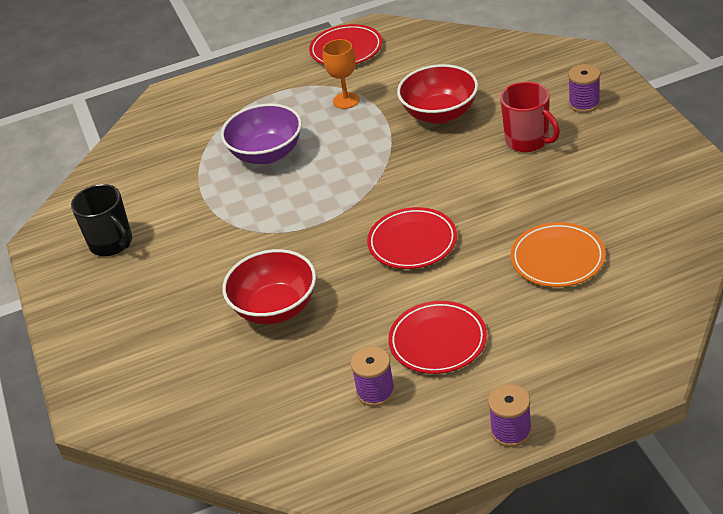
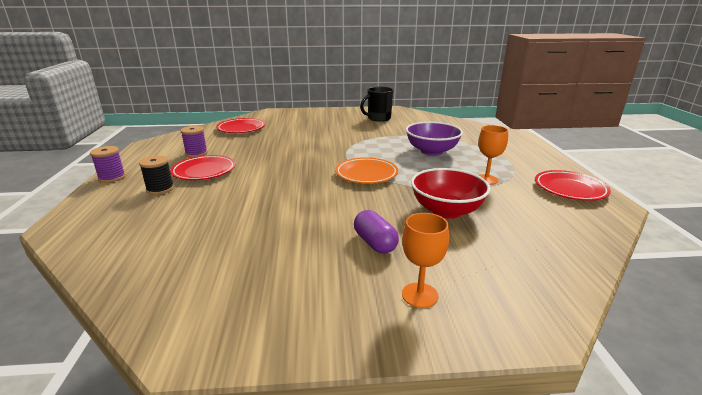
camera: 100 degrees right, 15 degrees down
(275, 308) = (288, 141): red bowl -> none
(412, 242) = (297, 177): red plate -> red plate (241, 128)
(514, 351) = (160, 189): none -> black spool
(528, 141) = (375, 243): red mug -> purple capsule
(557, 259) = (213, 221): orange plate -> orange plate (366, 174)
(584, 103) = (419, 295): purple spool -> orange goblet

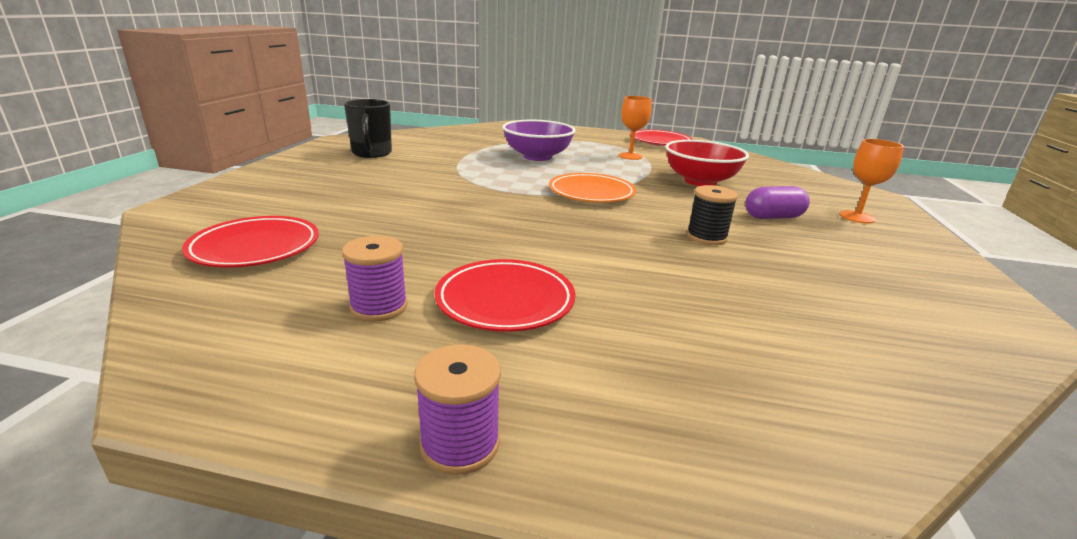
camera: 75 degrees left, 0 degrees up
(160, 189) = (581, 354): black spool -> black spool (706, 237)

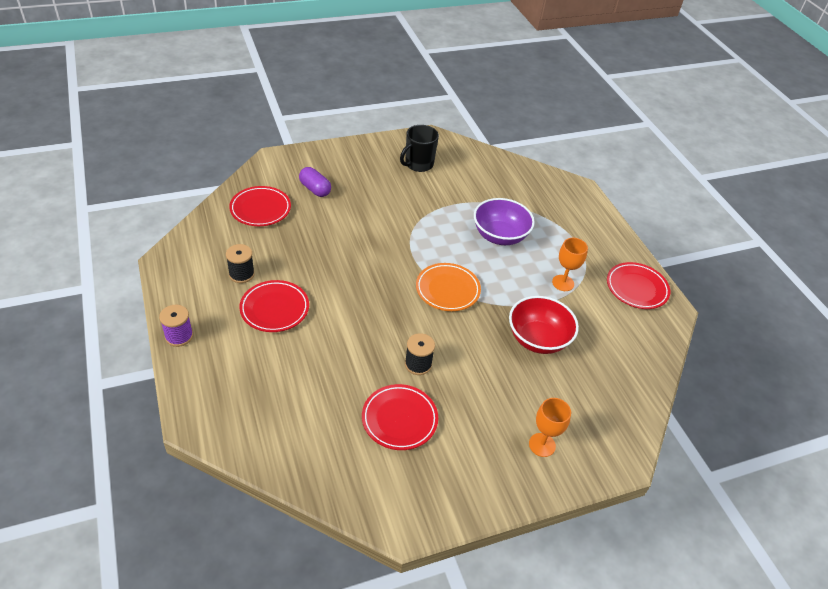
camera: 55 degrees right, 20 degrees up
(379, 307) = (241, 274): purple spool -> black spool
(773, 217) = (491, 393): purple capsule -> purple capsule (315, 189)
(806, 273) = (399, 419): none -> red plate

